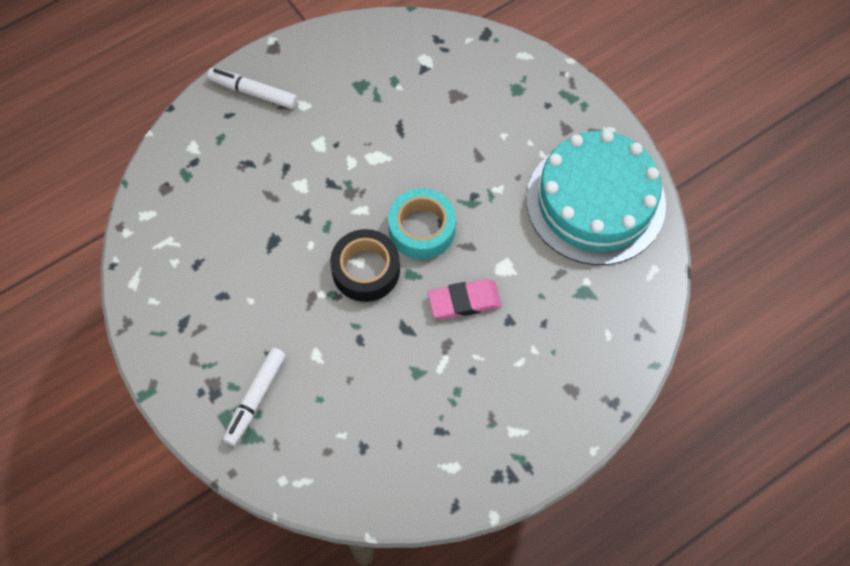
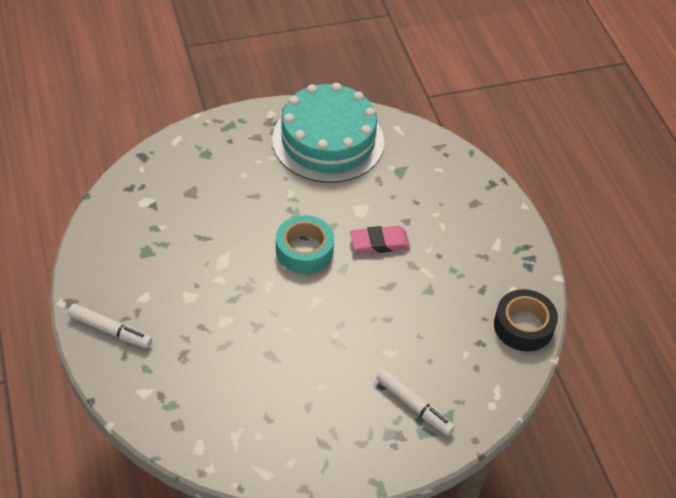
camera: 75 degrees left, 15 degrees down
(253, 92) = (110, 330): white marker -> white marker turned 105 degrees counterclockwise
(366, 270) = (326, 297): black tape -> black tape (523, 326)
(464, 301) = (379, 243): pink eraser -> pink eraser turned 75 degrees clockwise

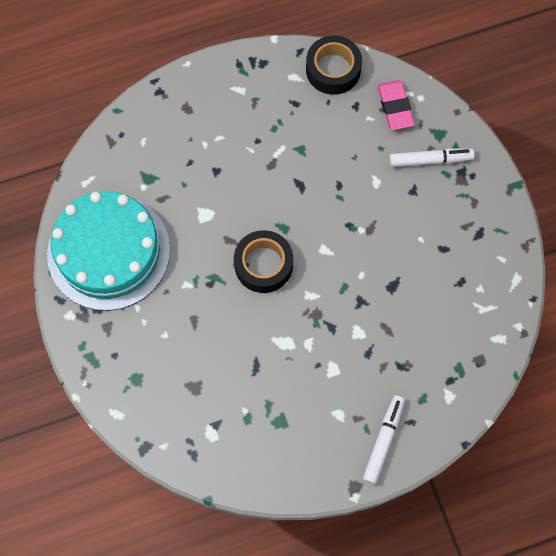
camera: 90 degrees left, 20 degrees up
(304, 250) = (263, 265): turquoise tape -> black tape
(379, 243) = (247, 195): pink eraser -> pink eraser (395, 107)
(414, 406) = (430, 160): white marker -> white marker turned 45 degrees clockwise

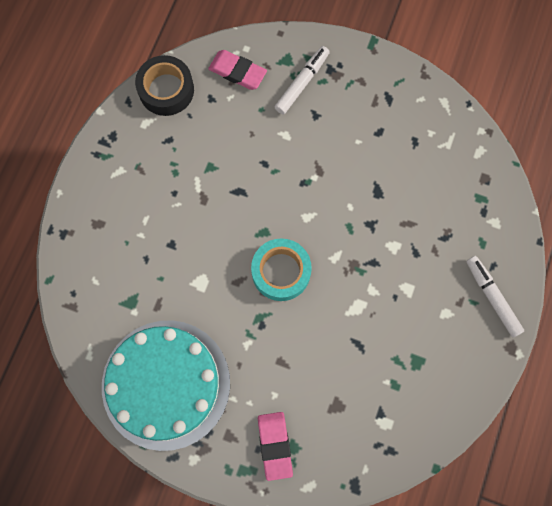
camera: 50 degrees left, 5 degrees up
(127, 365) = (275, 445): none -> pink eraser
(263, 265) = (281, 272): black tape -> turquoise tape

